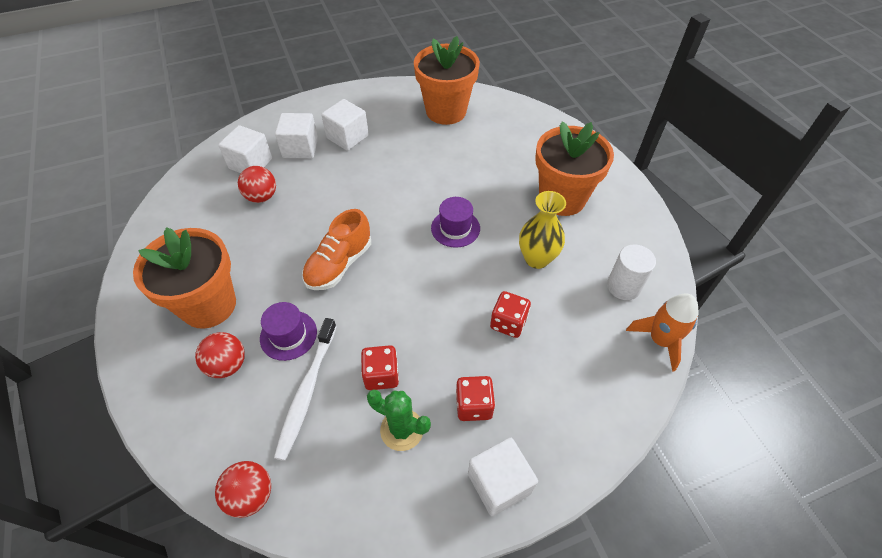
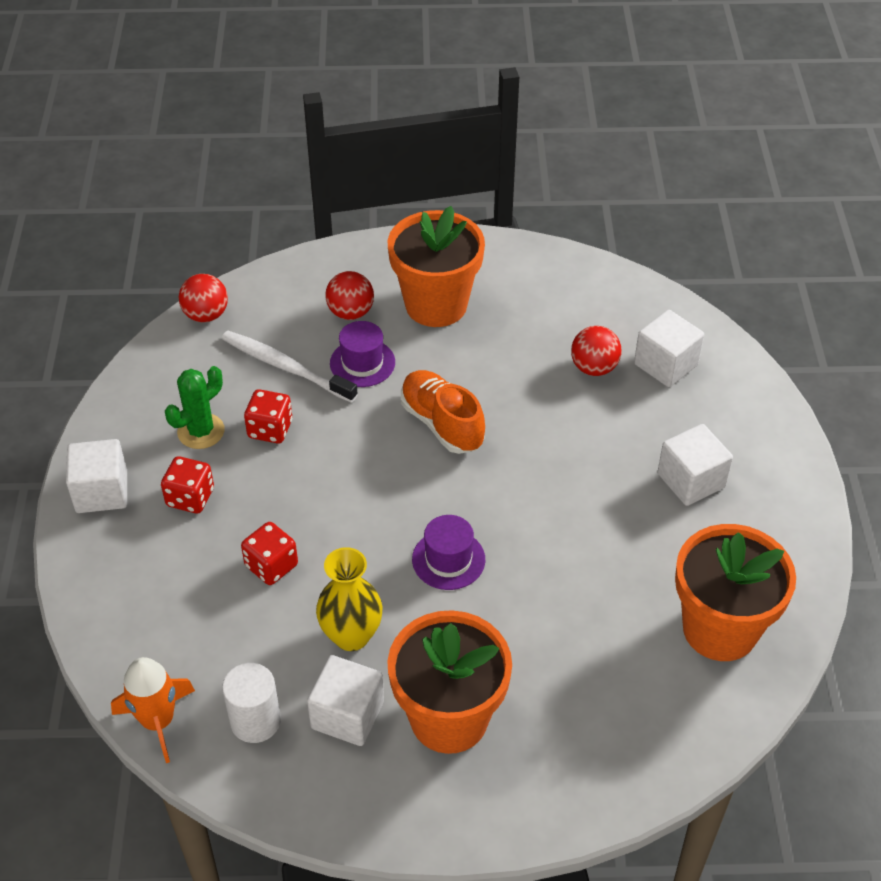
camera: 110 degrees right, 5 degrees down
(300, 148) = (682, 421): white cube -> white cube (347, 715)

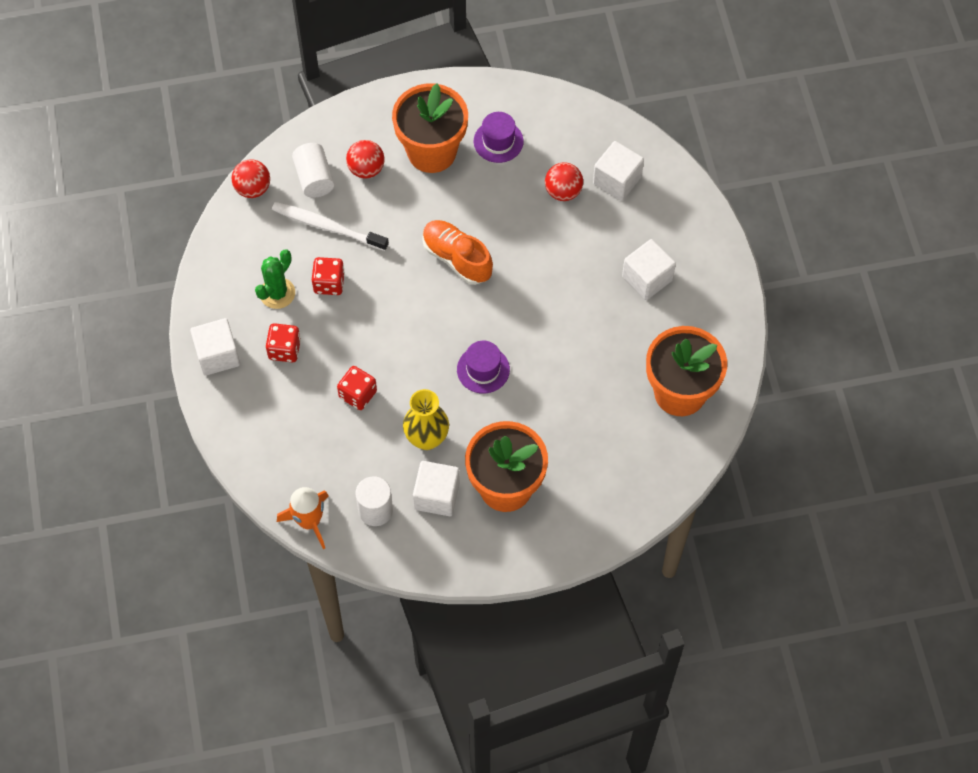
camera: 10 degrees left, 15 degrees up
(284, 314) = (314, 178): none -> white cylinder
(362, 363) = (385, 214): purple hat -> purple hat (498, 141)

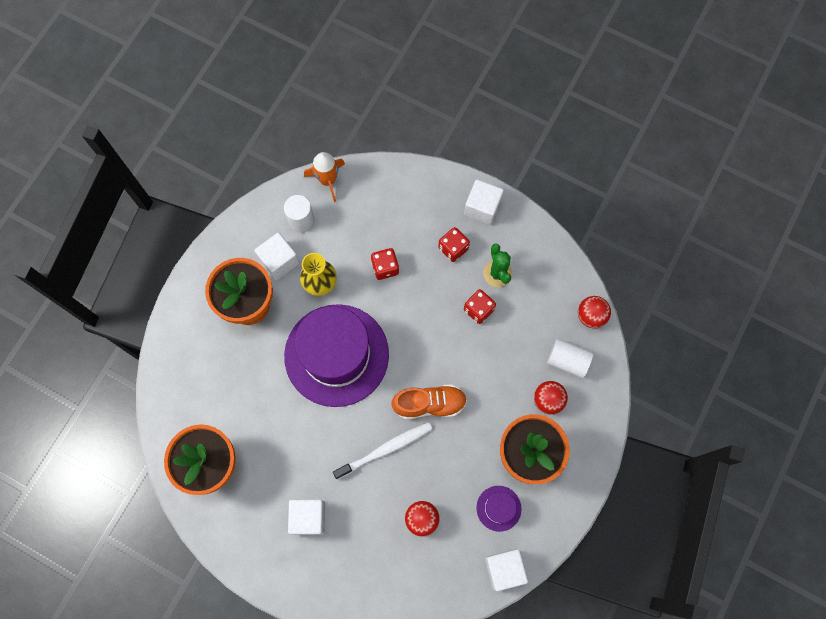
camera: 130 degrees right, 10 degrees up
(327, 226) = (522, 340): white toothbrush -> white toothbrush (386, 449)
(483, 369) = (336, 355): purple hat -> purple hat, size x2.43
(617, 180) = (399, 565): white cube -> white cube (504, 569)

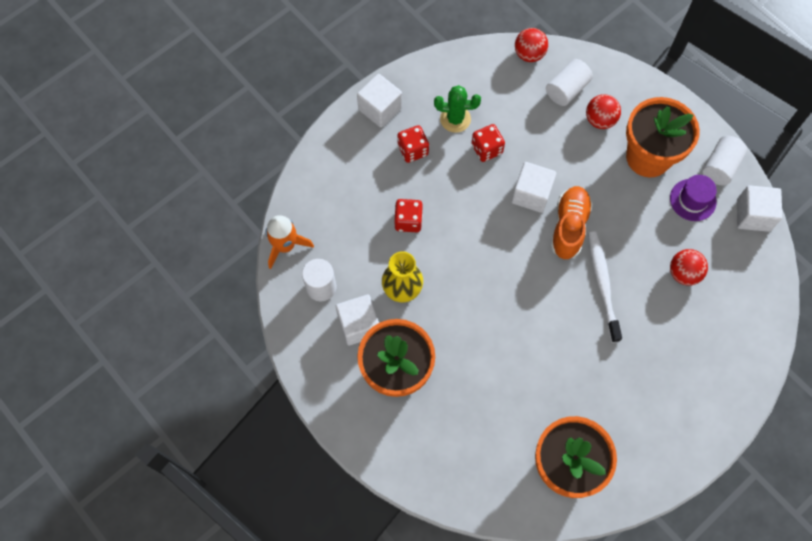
camera: 70 degrees left, 5 degrees down
(308, 517) = (651, 383): white cube -> white cube (531, 194)
(336, 355) = (486, 299): purple hat -> none
(543, 525) = (720, 167): none -> white cylinder

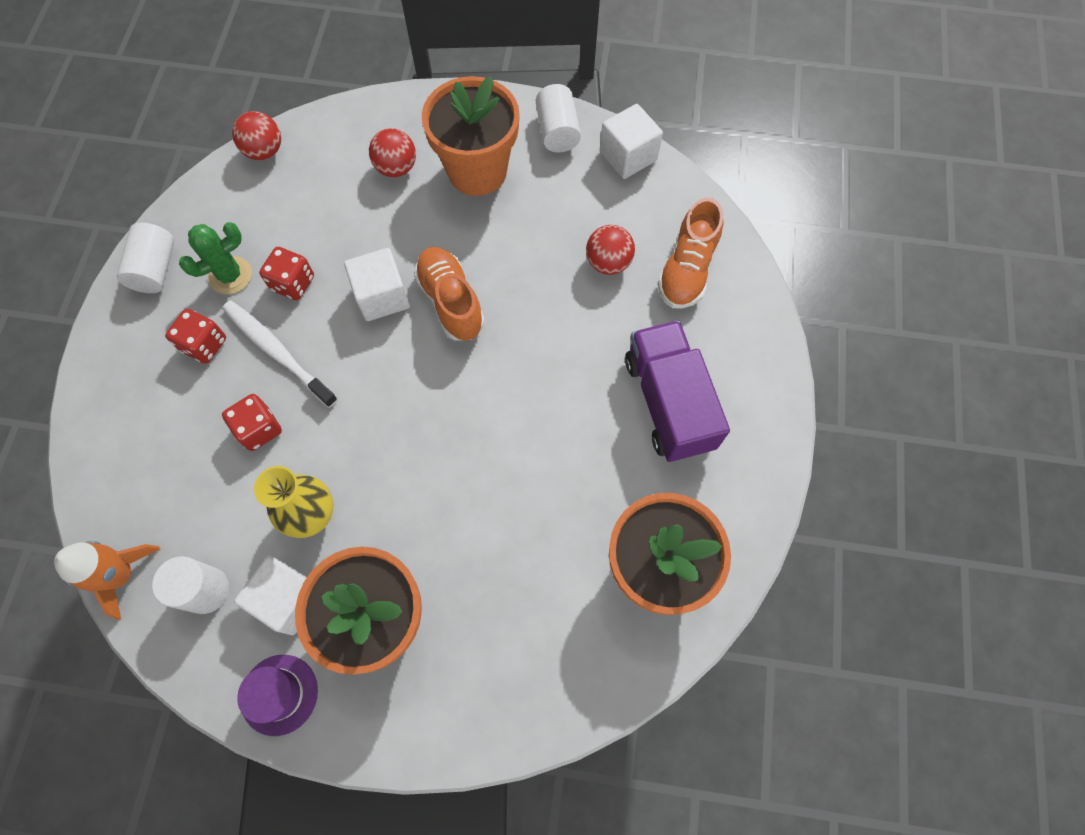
camera: 40 degrees left, 0 degrees up
(380, 109) = (128, 326): white cube -> none
(566, 89) = (335, 160): white cylinder -> white cylinder (155, 269)
(602, 284) = (535, 335): white toothbrush -> white toothbrush (277, 352)
(650, 383) = (668, 403): none -> purple truck
(693, 200) = (557, 182): purple hat -> purple hat (279, 694)
(730, 314) = (687, 270): none -> orange shoe

